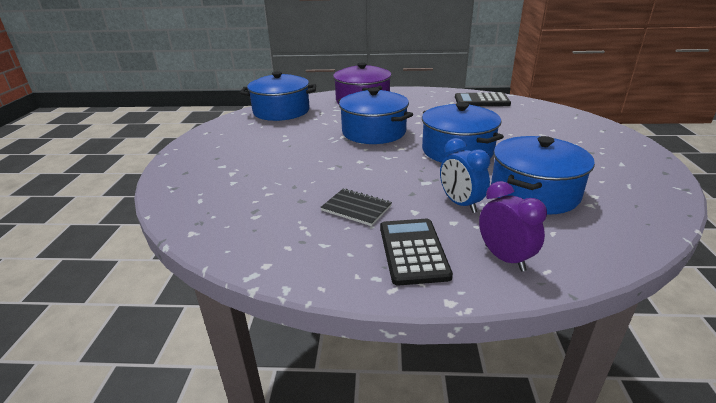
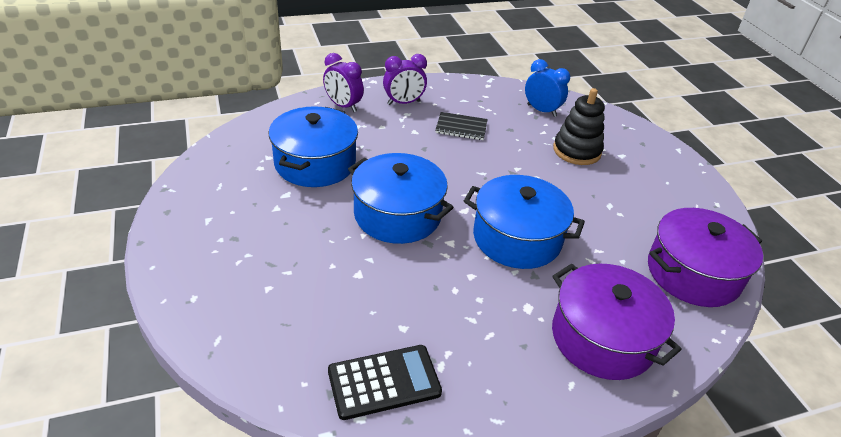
camera: 155 degrees right, 10 degrees up
(258, 173) = (577, 151): none -> black stacking toy
(281, 111) = (693, 273): blue pot -> purple pot
(413, 251) = (403, 103): black calculator -> purple clock
(460, 204) = (379, 142): blue clock -> blue clock (541, 110)

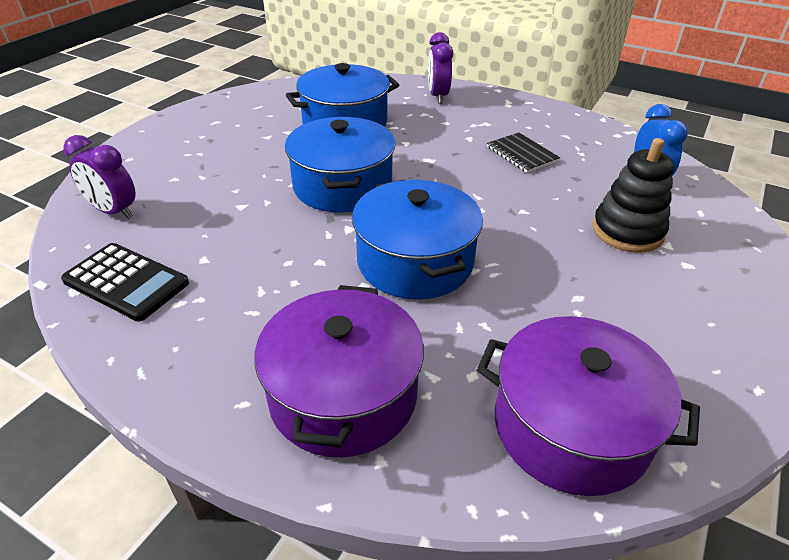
camera: 50 degrees right, 0 degrees up
(403, 103) = (497, 114): purple clock -> purple clock (113, 212)

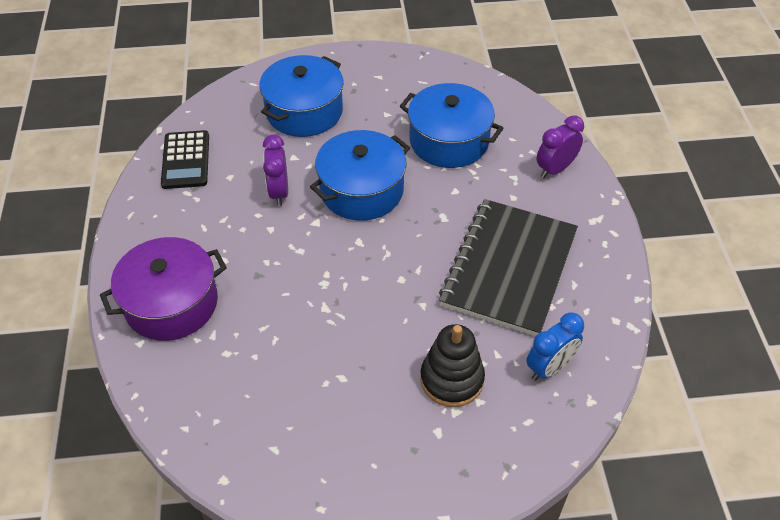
camera: 55 degrees right, 10 degrees up
(113, 212) = (238, 108): purple clock -> purple clock (279, 192)
(415, 261) = (309, 274): blue pot -> blue pot (304, 111)
(522, 154) = (508, 268): black notebook -> black notebook, size x2.37
(571, 427) = (218, 416): purple pot -> none

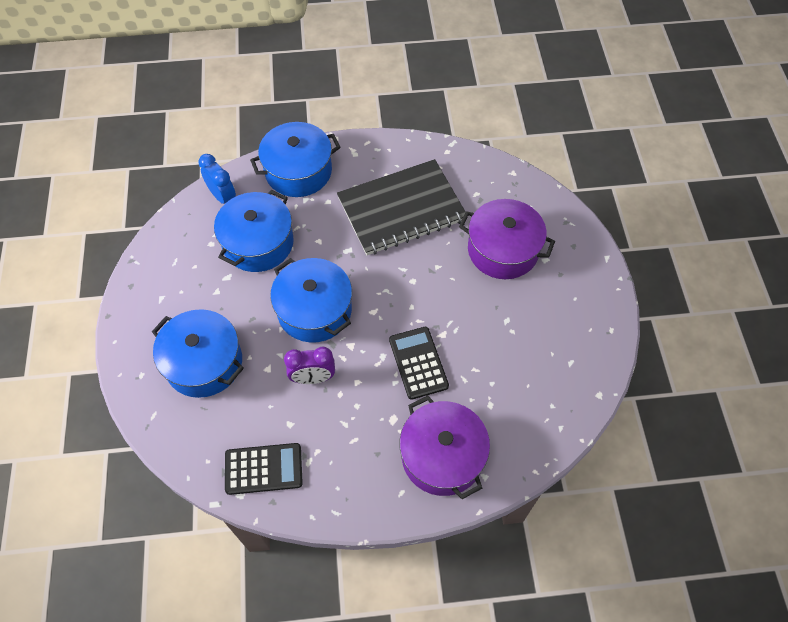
camera: 90 degrees left, 10 degrees up
(288, 283) = (418, 363): none -> black calculator
(451, 379) = (503, 250): black stacking toy -> purple pot
(508, 268) = (401, 209): black notebook -> black notebook turned 45 degrees counterclockwise
(549, 367) = (488, 192): blue clock -> blue clock (223, 196)
(555, 169) = (298, 171): purple clock -> blue pot

